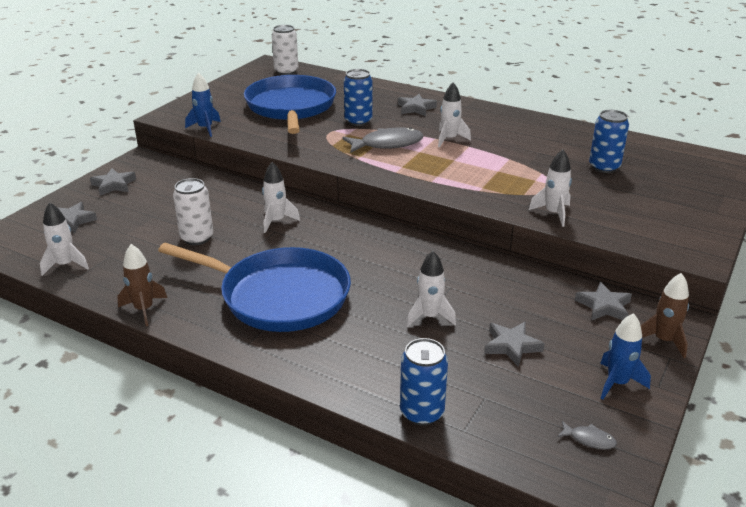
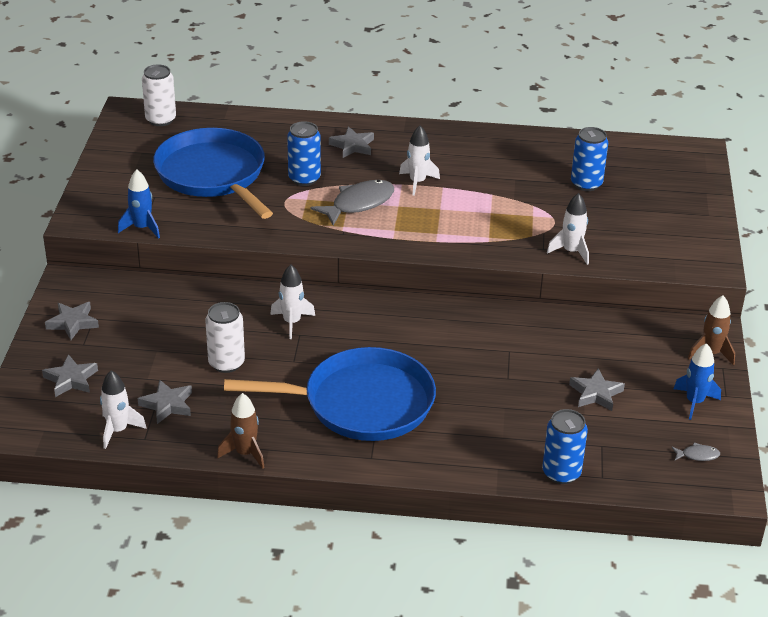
camera: 25 degrees left, 5 degrees up
(429, 317) = (510, 385): white rocket -> none
(604, 306) = (649, 334): grey star -> grey star (167, 405)

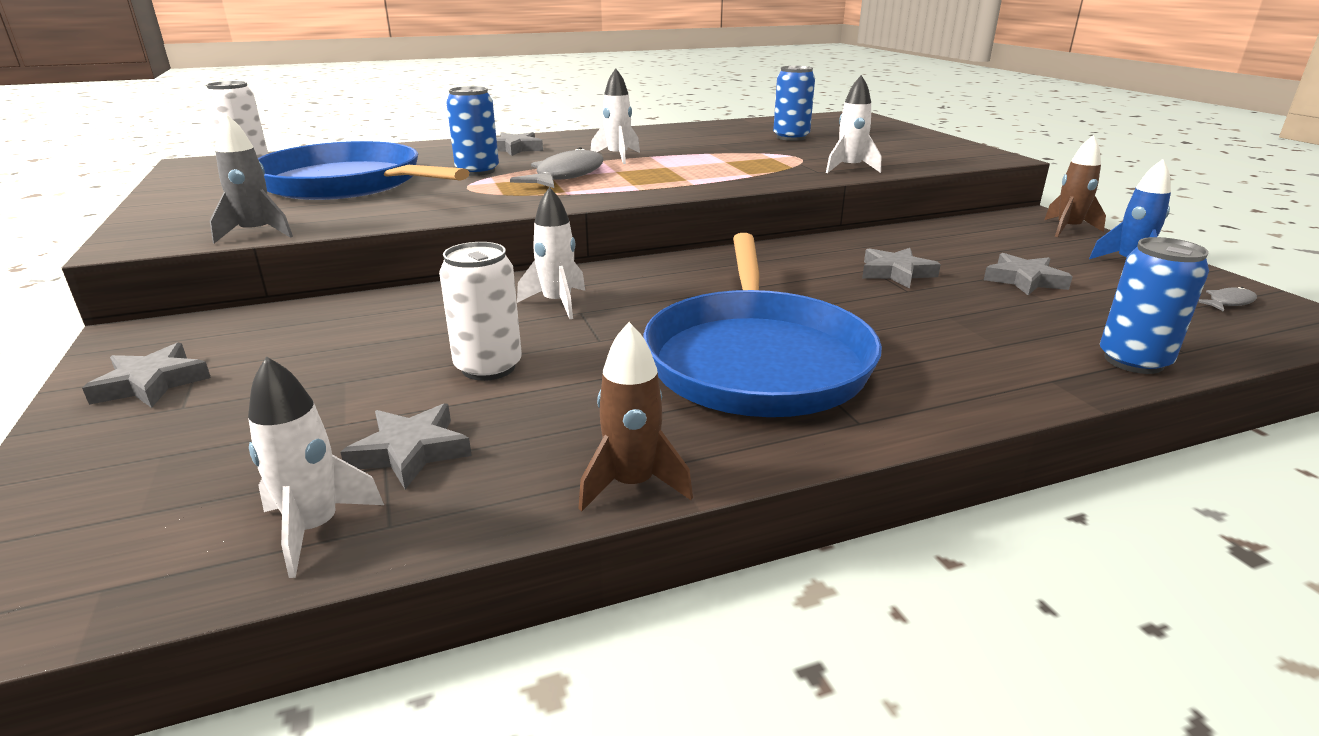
camera: 25 degrees left, 10 degrees down
(71, 379) = (164, 467): grey star -> grey star (896, 273)
(142, 228) = (257, 233): blue rocket -> grey rocket
(362, 403) = (757, 360): blue pan -> blue pan turned 120 degrees clockwise

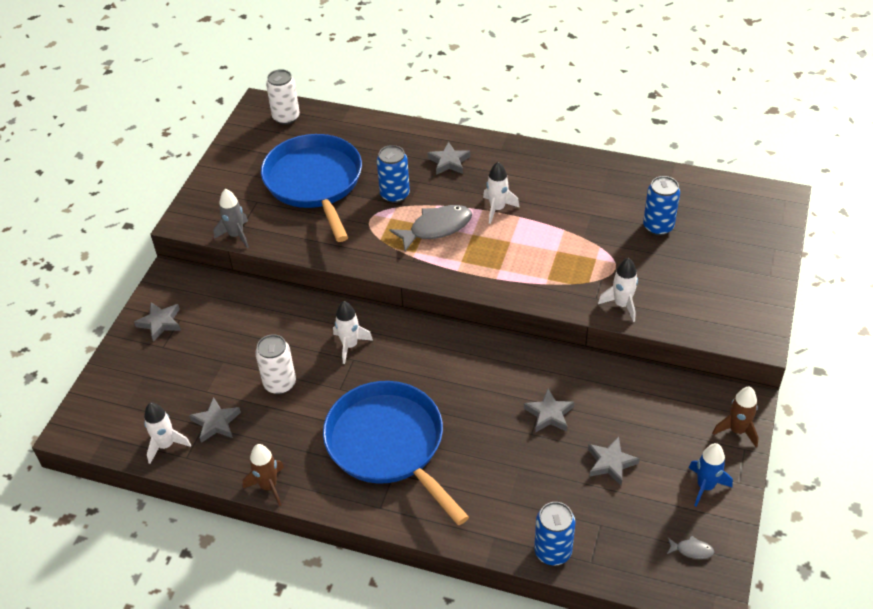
camera: 40 degrees right, 20 degrees up
(757, 360) = (388, 444): blue pan -> blue pan turned 105 degrees clockwise

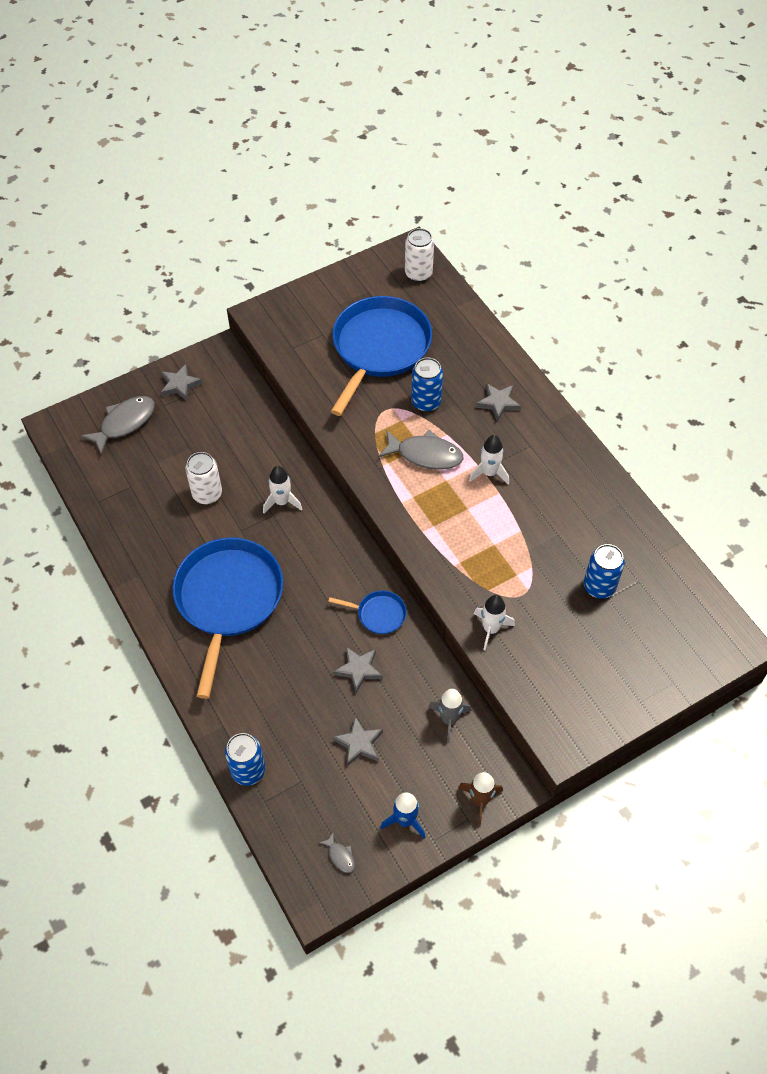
camera: 40 degrees right, 10 degrees up
(141, 383) = (124, 423): none -> grey fish
(166, 445) = (95, 482): white rocket -> none
(216, 423) = (140, 491): grey star -> none
(236, 235) = (280, 353): grey rocket -> grey rocket (449, 719)
(268, 486) = (125, 565): brown rocket -> none
(518, 366) = (379, 614): none -> blue pan

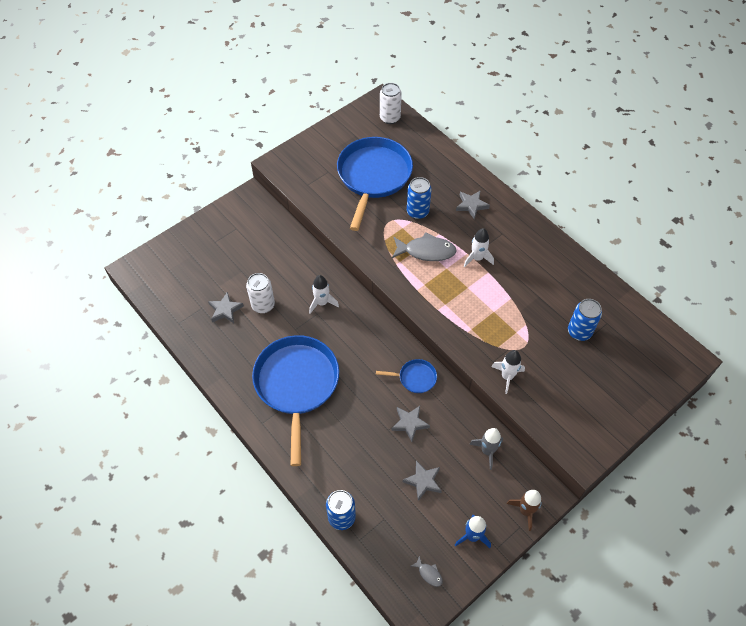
camera: 10 degrees left, 0 degrees up
(124, 423) = (187, 259): grey fish -> none
(180, 385) = (224, 225): grey star -> grey star (225, 310)

